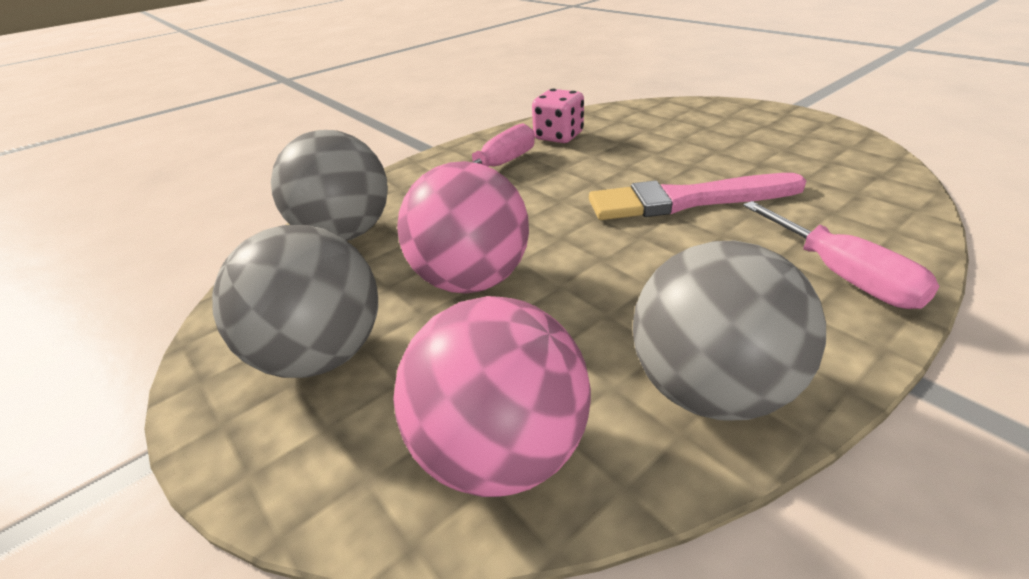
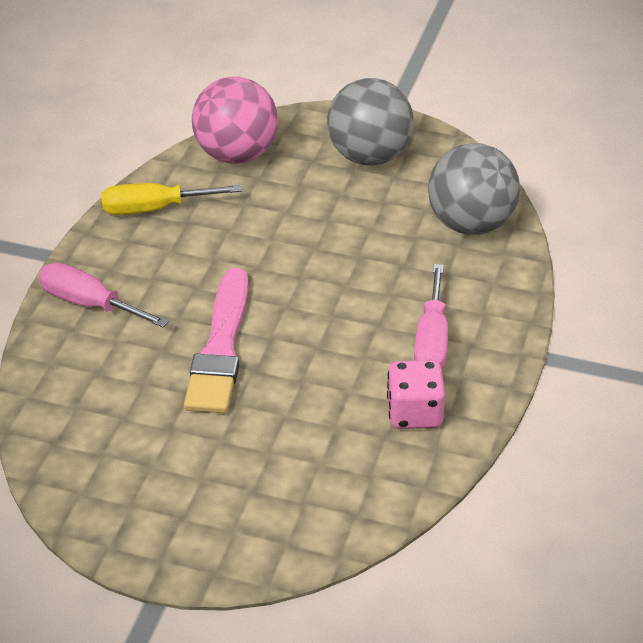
camera: 145 degrees right, 5 degrees up
(471, 280) = (332, 222): pink ball -> none
(687, 200) = (221, 348): pink brush -> pink brush turned 135 degrees clockwise
(709, 389) = (154, 209): grey ball -> yellow screwdriver

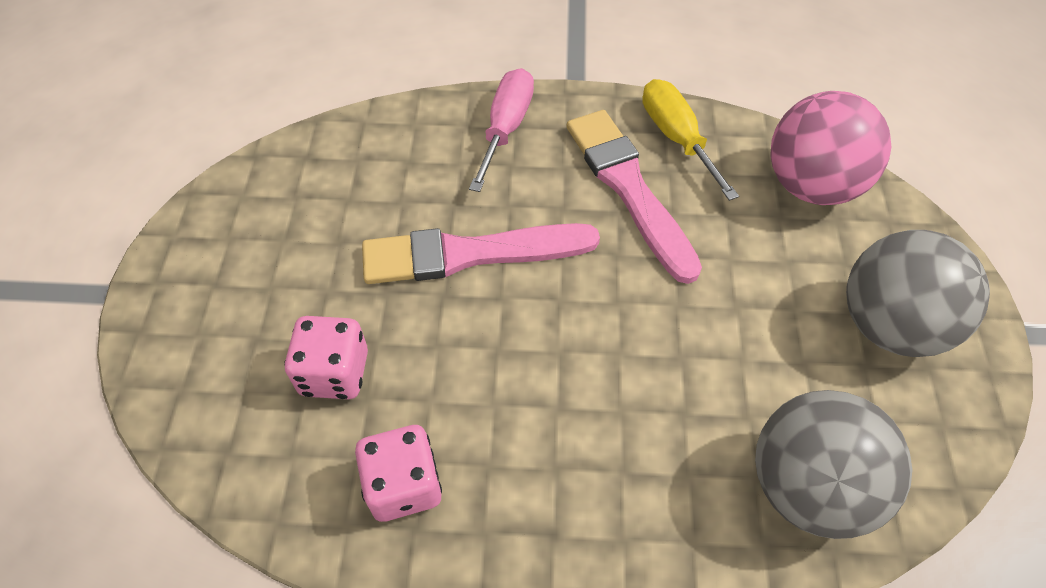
camera: 75 degrees right, 15 degrees up
(194, 247) = (629, 188): none -> pink brush
(306, 443) = (334, 373): none -> pink dice
(431, 340) = (545, 479): pink screwdriver -> none

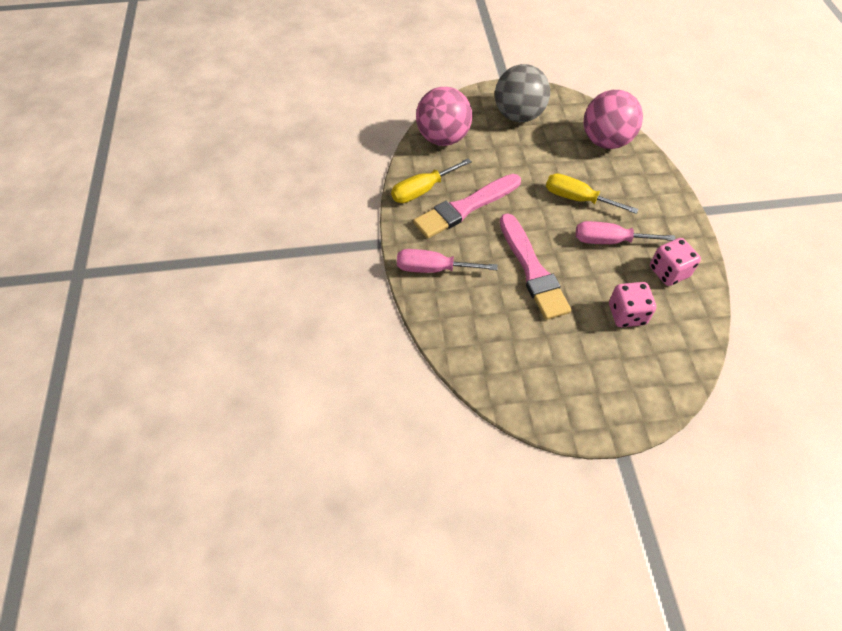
camera: 100 degrees left, 0 degrees up
(508, 398) = (609, 241): none -> pink screwdriver
(628, 372) = (577, 199): none -> yellow screwdriver
(808, 486) = (605, 141): grey ball -> pink ball

